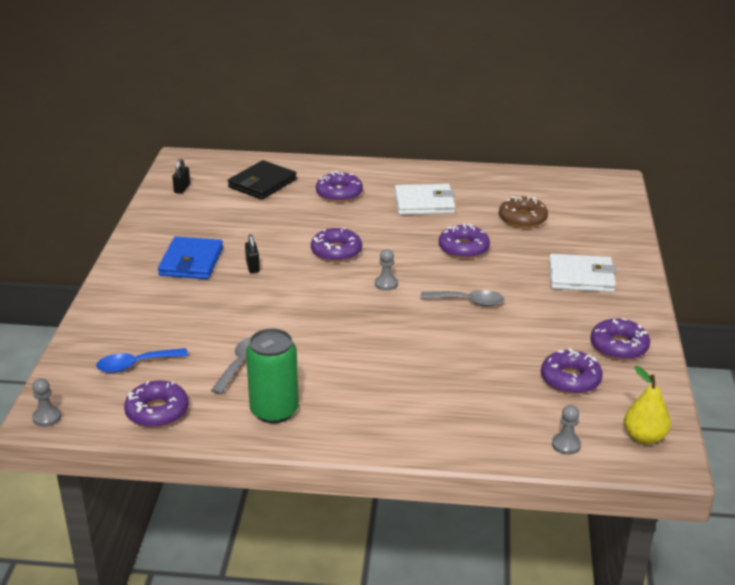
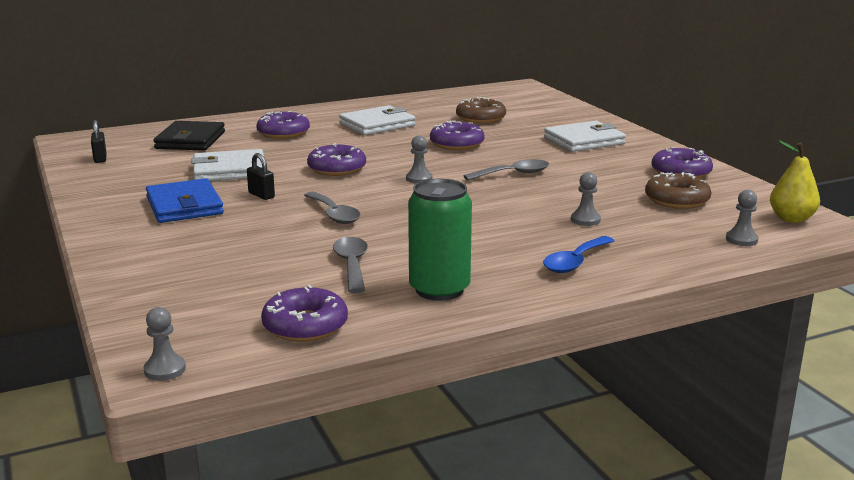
camera: 30 degrees left, 10 degrees down
(135, 365) = (225, 296): blue spoon -> blue spoon (575, 262)
(257, 230) = (229, 170): none -> white wallet
(282, 305) = (334, 214): none -> grey spoon
(463, 376) = (585, 220): none -> grey pawn
(570, 379) = (676, 200): purple donut -> brown donut

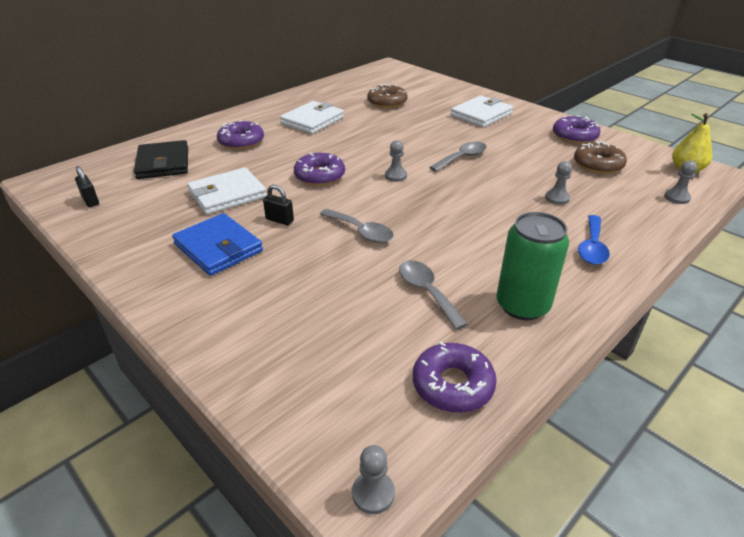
camera: 20 degrees left, 15 degrees up
(456, 144) = (392, 132): purple donut -> none

